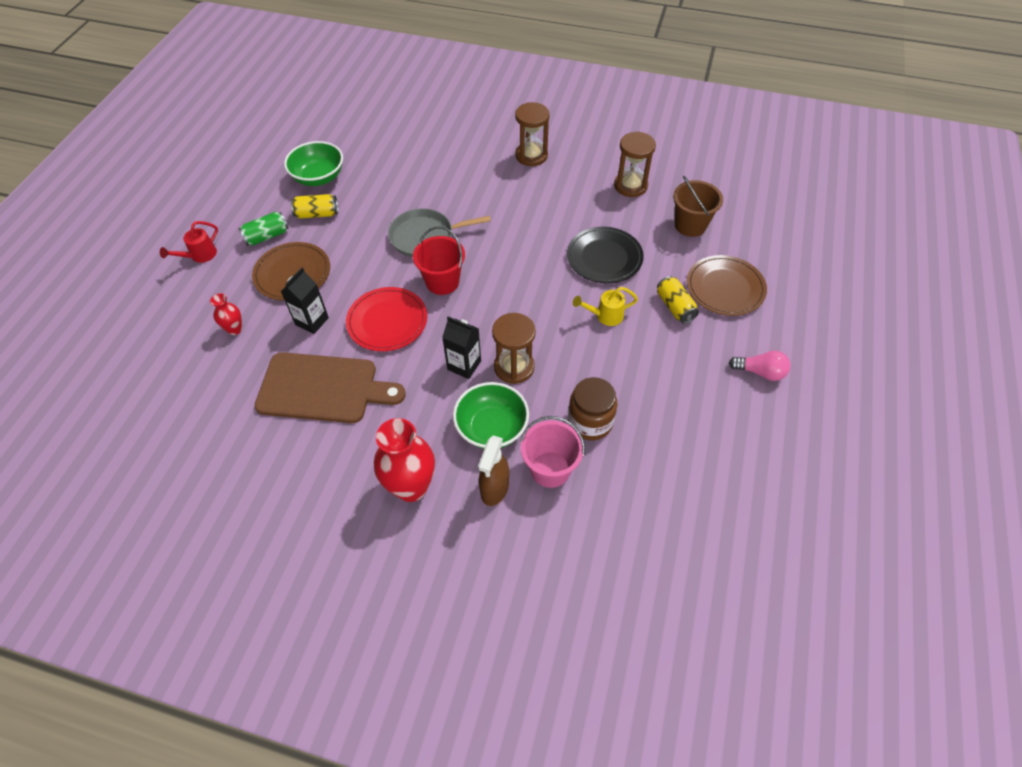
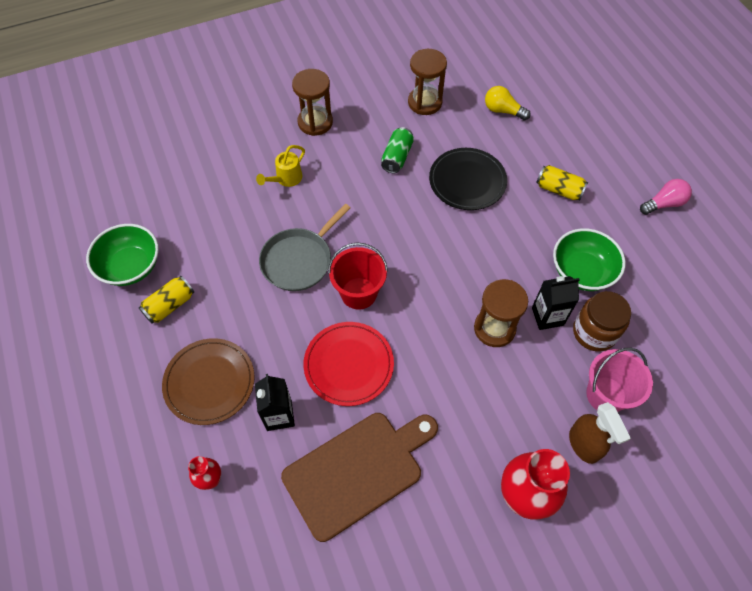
camera: 40 degrees left, 5 degrees up
(200, 256) = (89, 432): red watering can -> none
(267, 236) = (141, 362): green can -> green can (397, 157)
(464, 365) = (454, 356): black carton -> black carton (547, 316)
(491, 428) = (530, 395): green bowl -> green bowl (582, 271)
(605, 316) = (517, 233): yellow watering can -> yellow watering can (286, 179)
(690, 225) = (503, 111): brown bucket -> yellow light bulb
(725, 288) = (577, 149): brown plate -> none

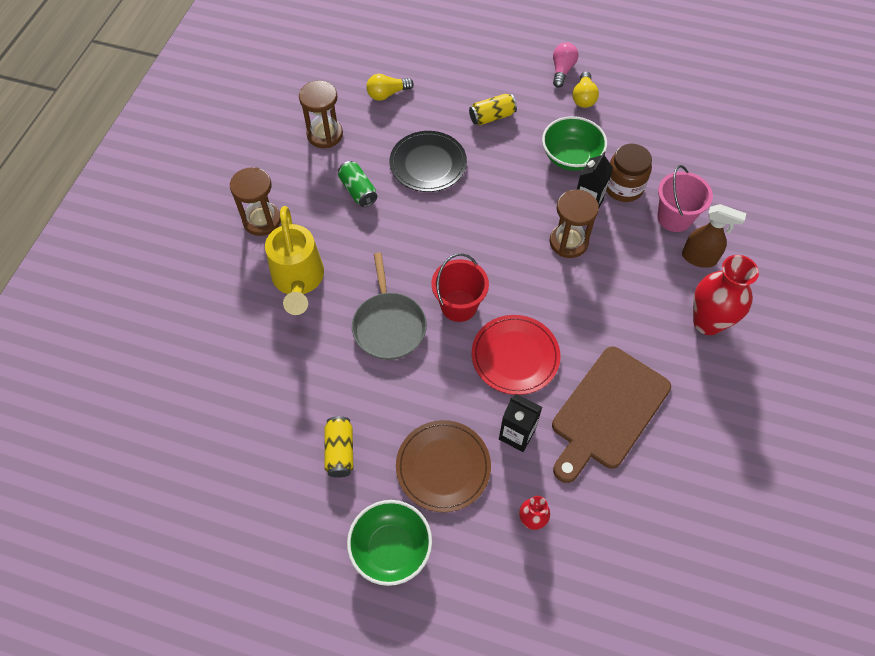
camera: 50 degrees left, 0 degrees up
(131, 266) = (268, 458): green bowl -> green bowl (391, 549)
(286, 179) = (298, 281): yellow watering can -> yellow watering can, size x1.90
(358, 471) = (607, 411): brown cutting board -> brown cutting board turned 150 degrees counterclockwise
(654, 238) = (583, 97): none -> yellow light bulb

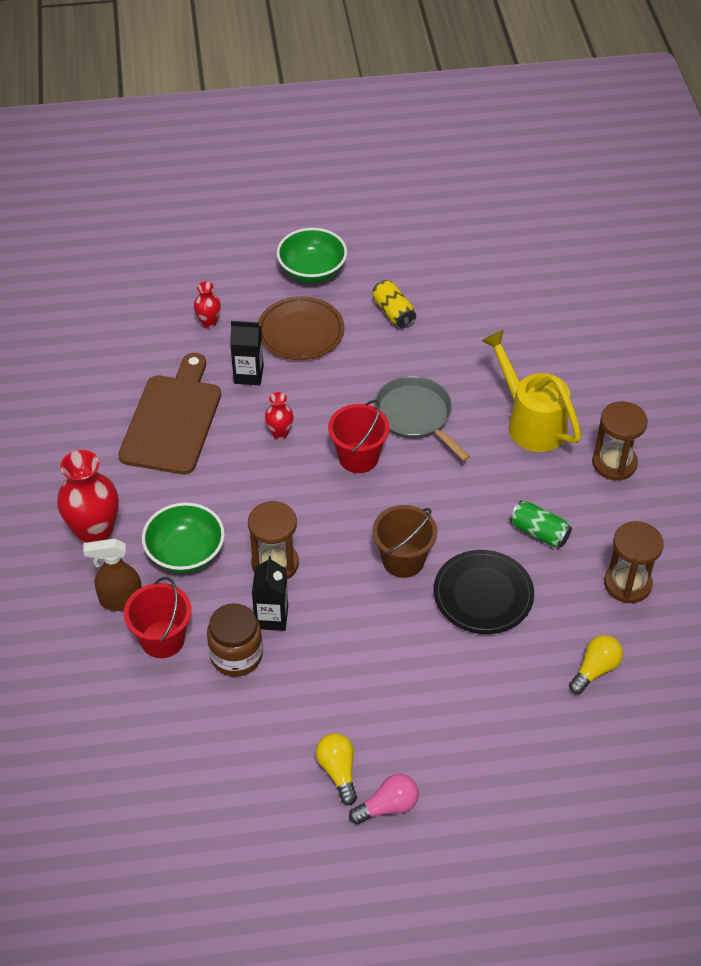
camera: 155 degrees right, 10 degrees down
(470, 208) = (403, 560): none -> brown bucket
(492, 117) = (443, 690): yellow can -> none
(515, 356) = (280, 433): red plate -> red vase
(562, 70) = (387, 806): pink light bulb -> pink light bulb turned 105 degrees counterclockwise
(571, 157) = (317, 672): green bowl -> green bowl (185, 553)
(674, 218) = (162, 639): pink bucket -> red bucket

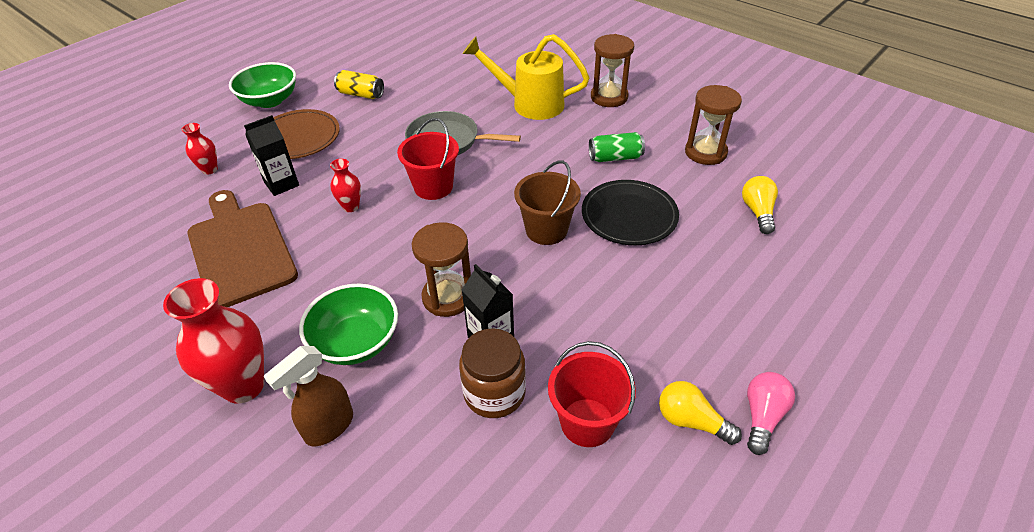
camera: 40 degrees left, 5 degrees down
(162, 639) = (408, 431): red bucket -> red bucket (587, 422)

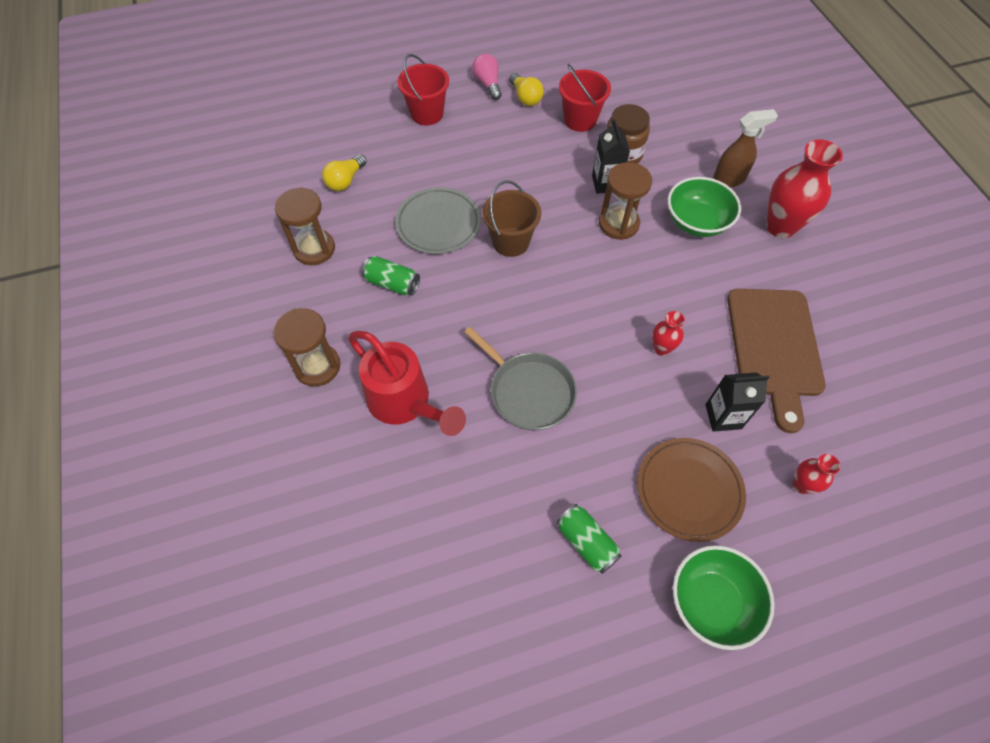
camera: 150 degrees left, 15 degrees up
(361, 94) = (586, 542): yellow can -> green can
(433, 187) = (575, 334): red bucket -> red bucket (427, 114)
(529, 104) = (405, 403): yellow watering can -> red watering can
(629, 215) = (438, 223): black plate -> grey plate
(762, 417) = (488, 84): pink light bulb -> pink light bulb turned 105 degrees clockwise

